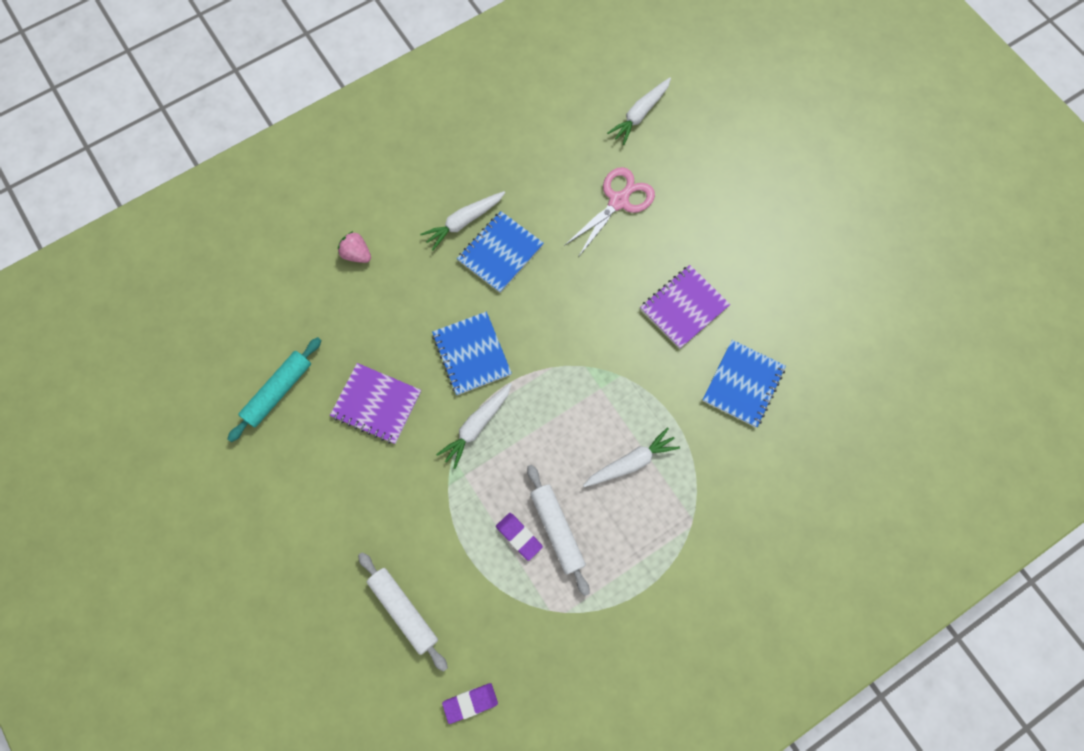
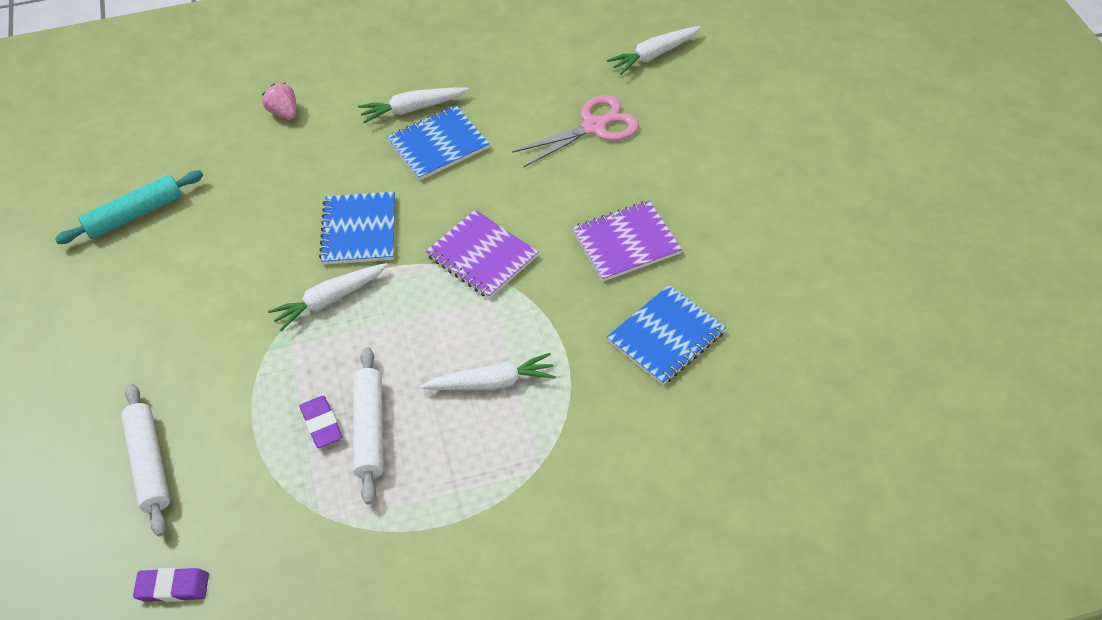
camera: 20 degrees right, 20 degrees down
(376, 404) = (231, 252): purple notebook -> purple notebook (482, 256)

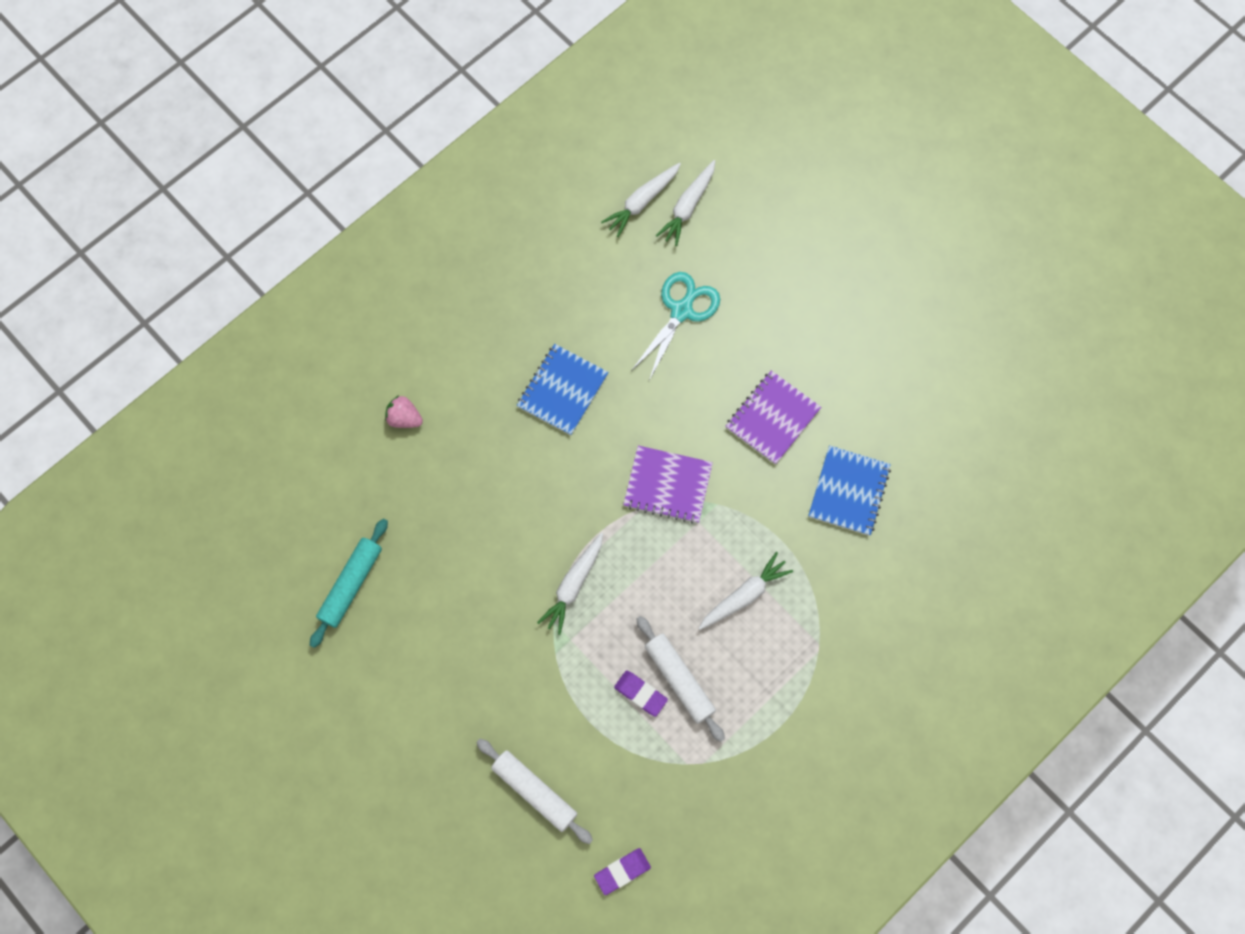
camera: 30 degrees left, 20 degrees up
(359, 230) = (553, 508): blue notebook -> none
(412, 109) = (515, 362): white carrot -> white carrot (642, 202)
(594, 127) = (682, 310): pink scissors -> turquoise scissors

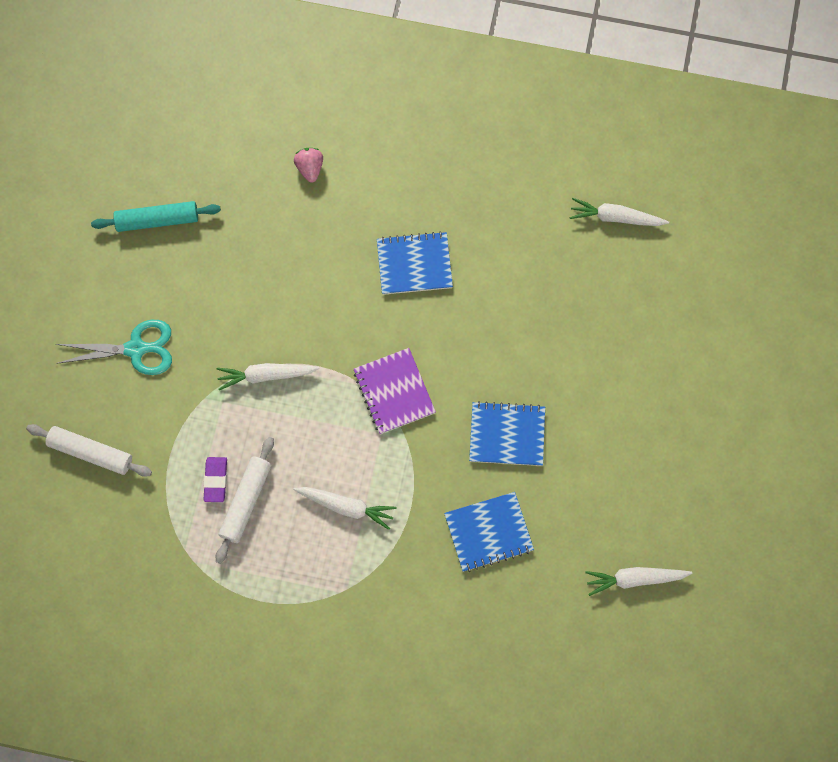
camera: 55 degrees right, 0 degrees up
(534, 791) = (91, 453): white rolling pin -> white rolling pin turned 75 degrees counterclockwise
(622, 871) = (73, 555): purple eraser -> none
(682, 310) = (546, 307): turquoise scissors -> turquoise scissors (136, 349)
(688, 207) = (638, 254): white carrot -> white carrot (635, 579)
(772, 418) = (507, 435): purple notebook -> blue notebook

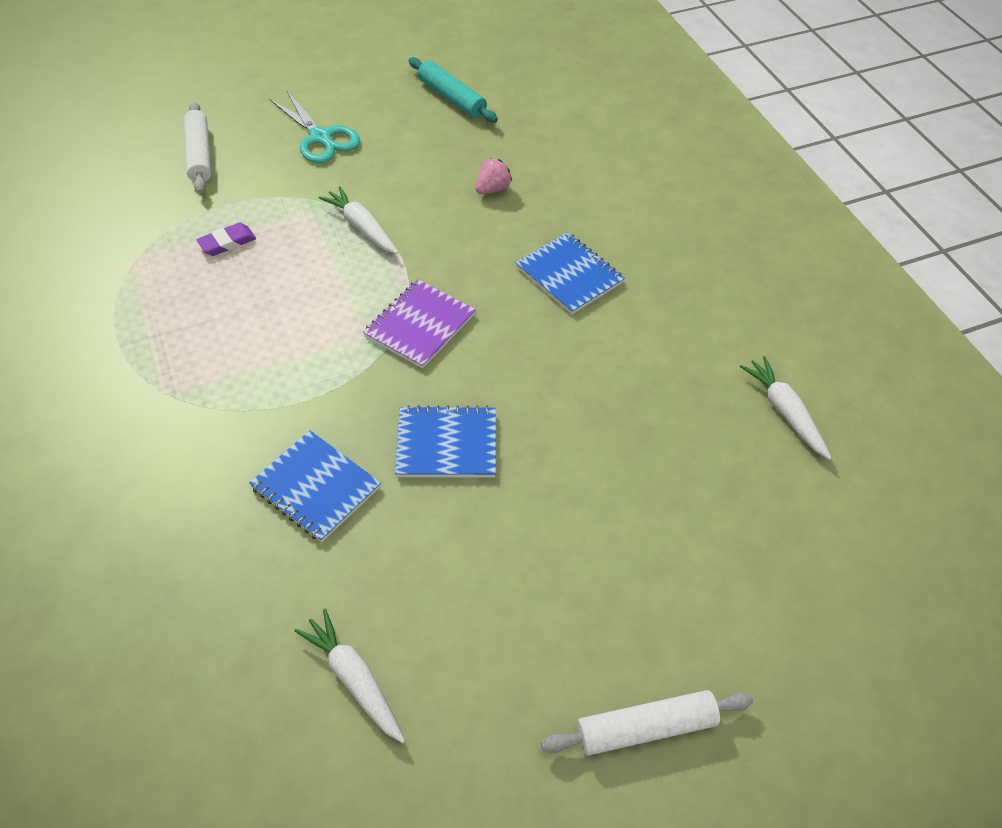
camera: 55 degrees right, 20 degrees down
(246, 501) = (219, 273): white rolling pin -> white rolling pin (645, 727)
(310, 168) = (592, 162): pink strawberry -> pink strawberry (492, 189)
(346, 507) = (264, 349): white carrot -> none
(507, 435) = (446, 444): blue notebook -> blue notebook turned 60 degrees counterclockwise

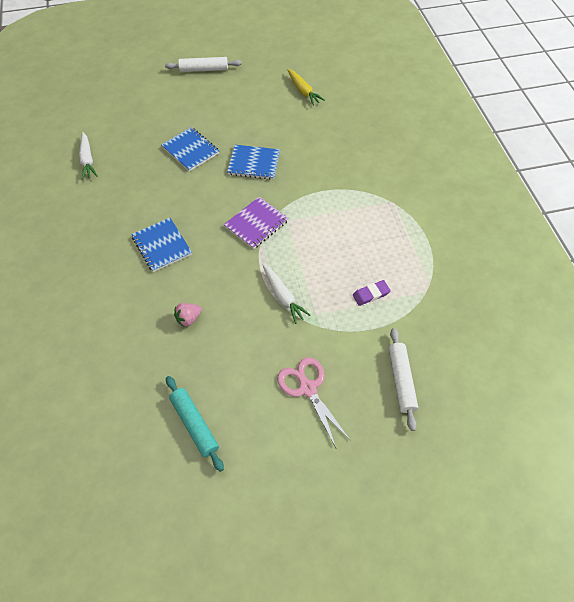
camera: 170 degrees left, 5 degrees up
(316, 487) = (316, 152): blue notebook -> blue notebook (190, 150)
(321, 138) = (307, 388): turquoise scissors -> pink scissors
(354, 679) = (303, 91): white carrot -> yellow carrot

